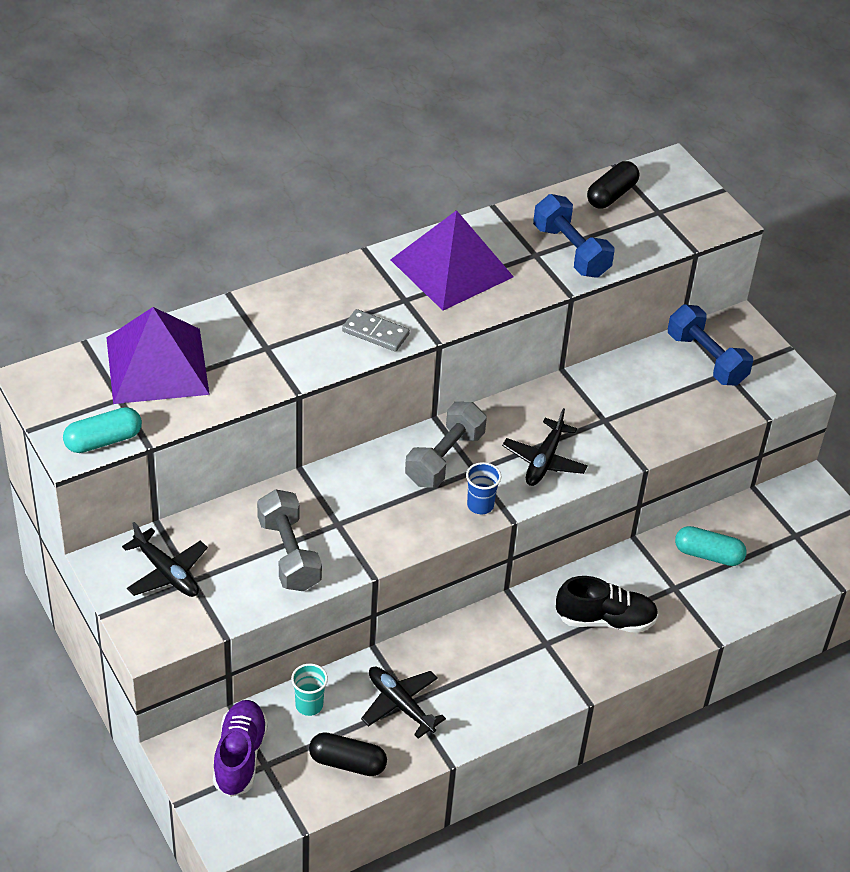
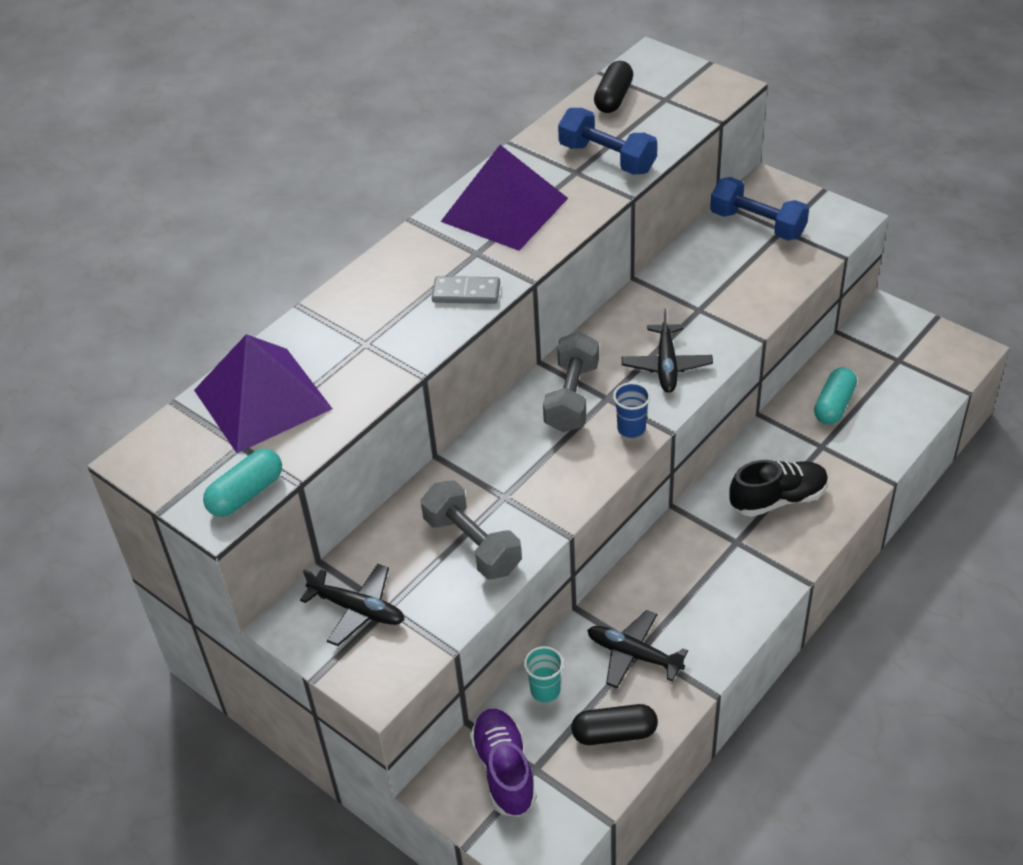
camera: 15 degrees left, 0 degrees up
(708, 555) = (834, 405): turquoise capsule -> turquoise capsule turned 60 degrees counterclockwise

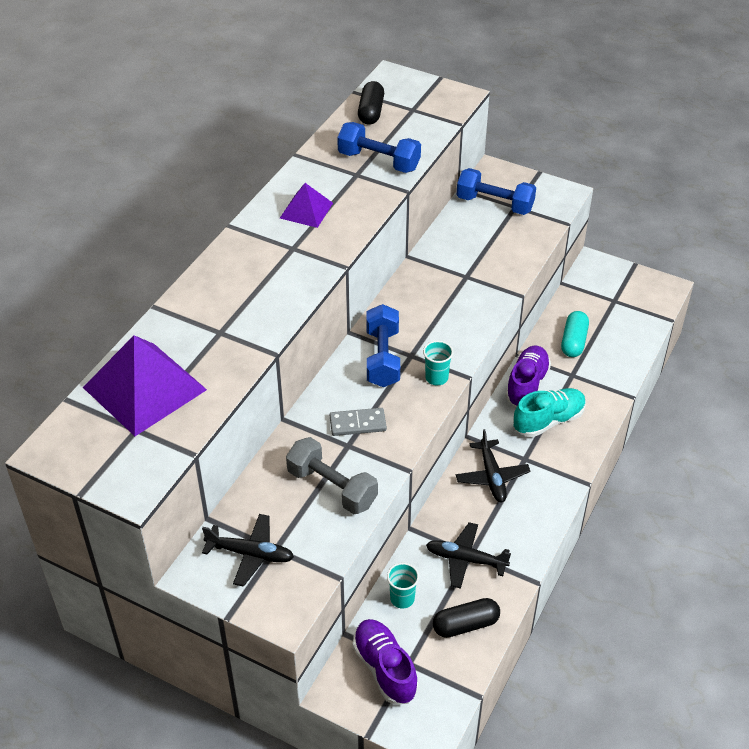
camera: 15 degrees left, 0 degrees up
(246, 494) = (152, 469): turquoise capsule -> none
(466, 293) = (293, 282): grey domino -> grey domino (357, 424)
(504, 209) = (306, 210): purple pyramid -> purple pyramid, size x0.54
(572, 397) = (382, 358): grey dumbbell -> blue dumbbell
(631, 428) = (436, 378): blue cup -> turquoise cup
(666, 365) = (452, 324): black plane -> black plane (492, 477)
(761, 452) = (527, 385): none -> purple shoe
(778, 499) = (548, 421): black shoe -> turquoise shoe

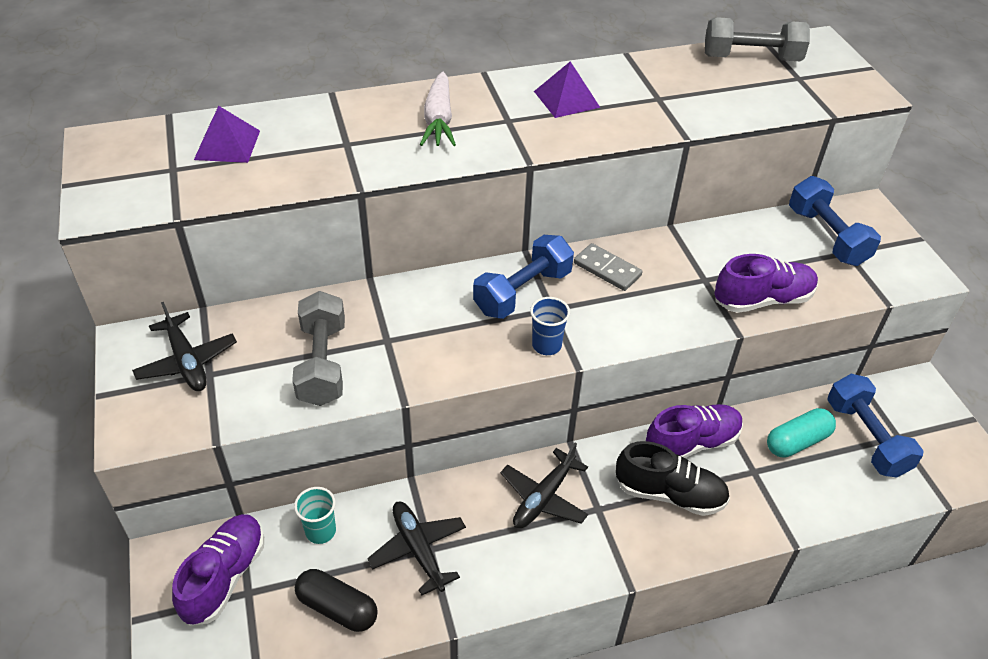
camera: 45 degrees right, 0 degrees up
(145, 388) = (227, 145): purple pyramid -> purple pyramid, size x0.54
(252, 277) = (438, 120): none -> white carrot
(357, 424) = (421, 329): grey domino -> grey domino (607, 269)
(371, 112) = (751, 58): black capsule -> grey dumbbell
(379, 161) = (697, 100): blue dumbbell -> blue dumbbell (866, 438)
(436, 378) = (546, 345): turquoise cup -> blue cup
(508, 266) = (762, 300): none -> purple shoe
(548, 421) = (669, 494): turquoise shoe -> black shoe

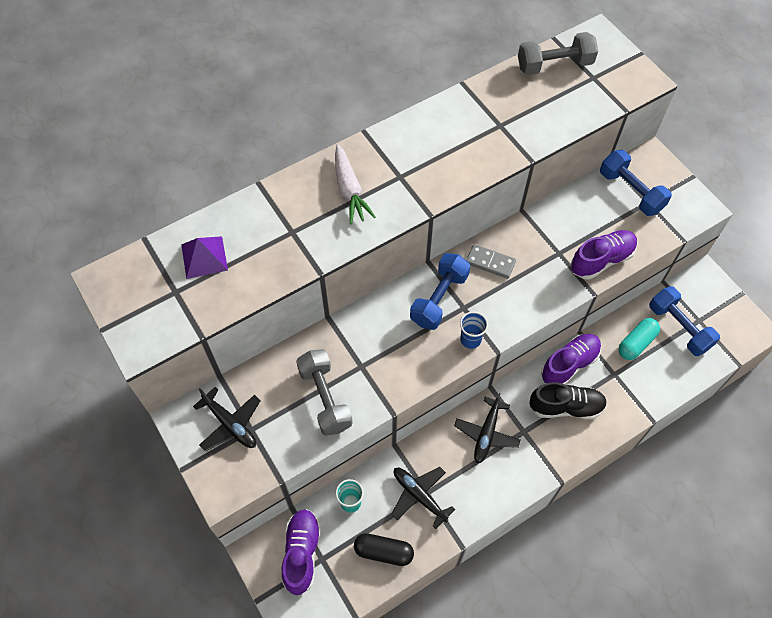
camera: 15 degrees left, 15 degrees up
(566, 99) = (434, 143): purple pyramid -> none

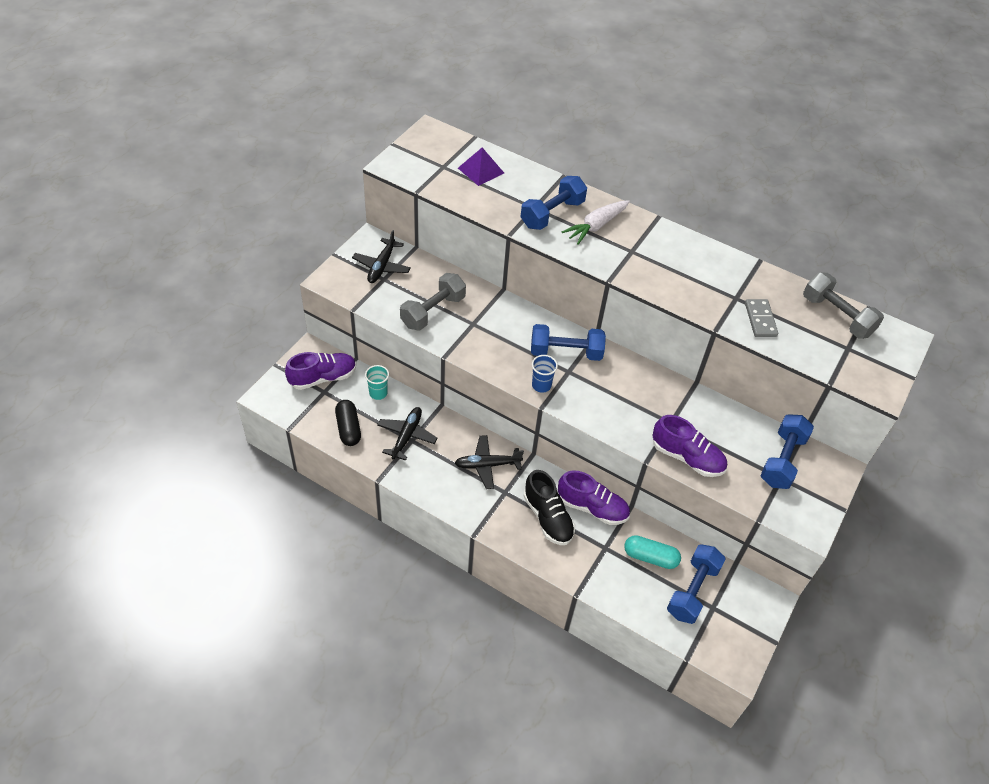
camera: 60 degrees right, 10 degrees down
(311, 220) = (552, 214): none -> blue dumbbell
(490, 262) = (625, 376): grey domino -> grey domino (760, 320)

